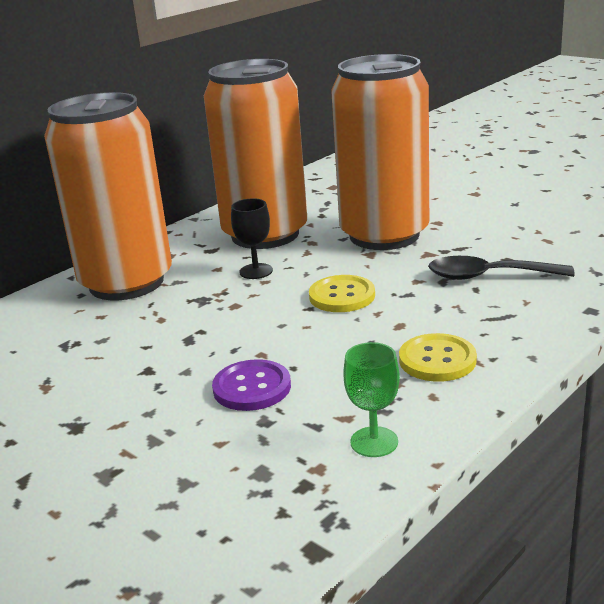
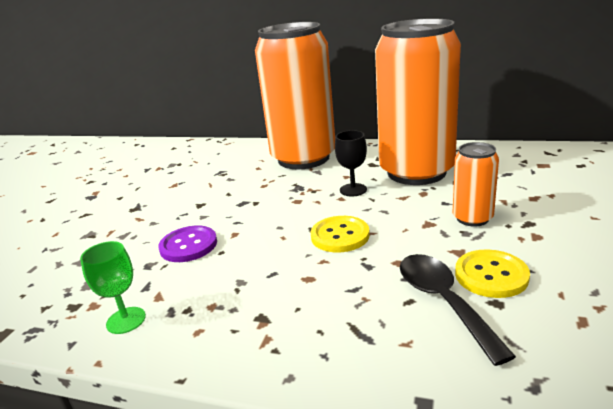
camera: 65 degrees right, 0 degrees up
(384, 235) = (472, 218): orange can -> orange can, size x0.44
(437, 360) = (257, 316): yellow button -> yellow button (491, 275)

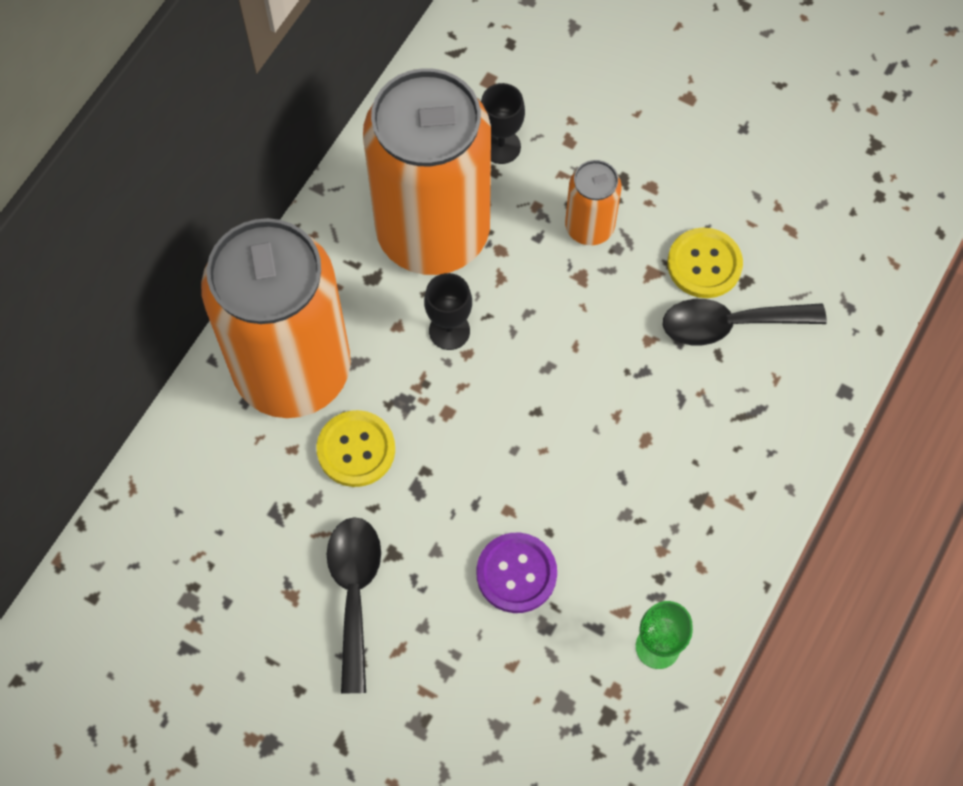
camera: 80 degrees left, 40 degrees up
(175, 199) = (354, 592): none -> black spoon
(340, 236) = (569, 382): yellow button -> yellow button (356, 449)
(499, 178) = (501, 146): none -> black goblet

